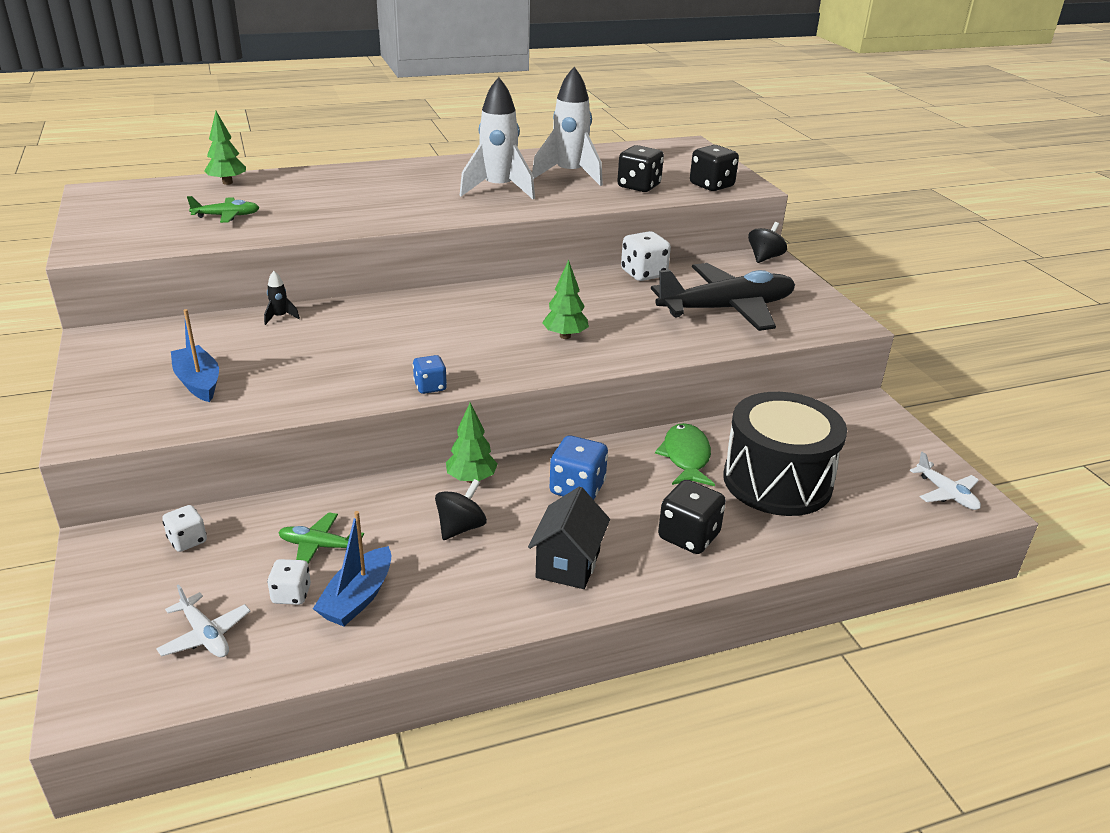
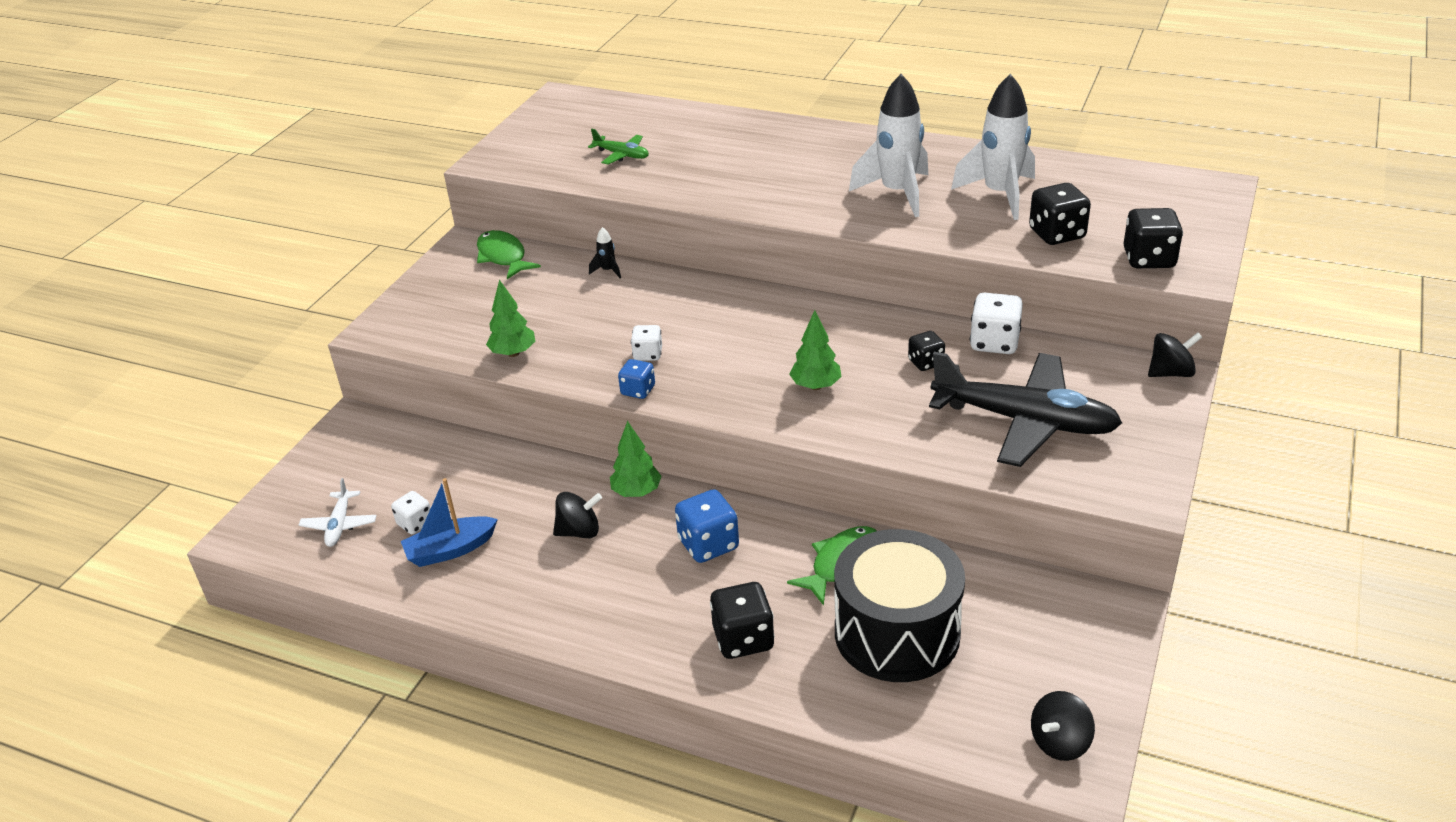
camera: 45 degrees right, 5 degrees up
(156, 336) = (503, 257): none -> green fish
(187, 540) = (400, 445): white dice -> white dice (648, 354)
(198, 382) = (485, 313): blue boat -> none
(227, 182) = (667, 114): green tree -> green tree (513, 353)
(319, 546) = (471, 494): green plane -> none
(568, 564) = (618, 607): black house -> none
(618, 298) = (925, 362): none -> black dice
(946, 493) = (1060, 742): white plane -> black spinning top

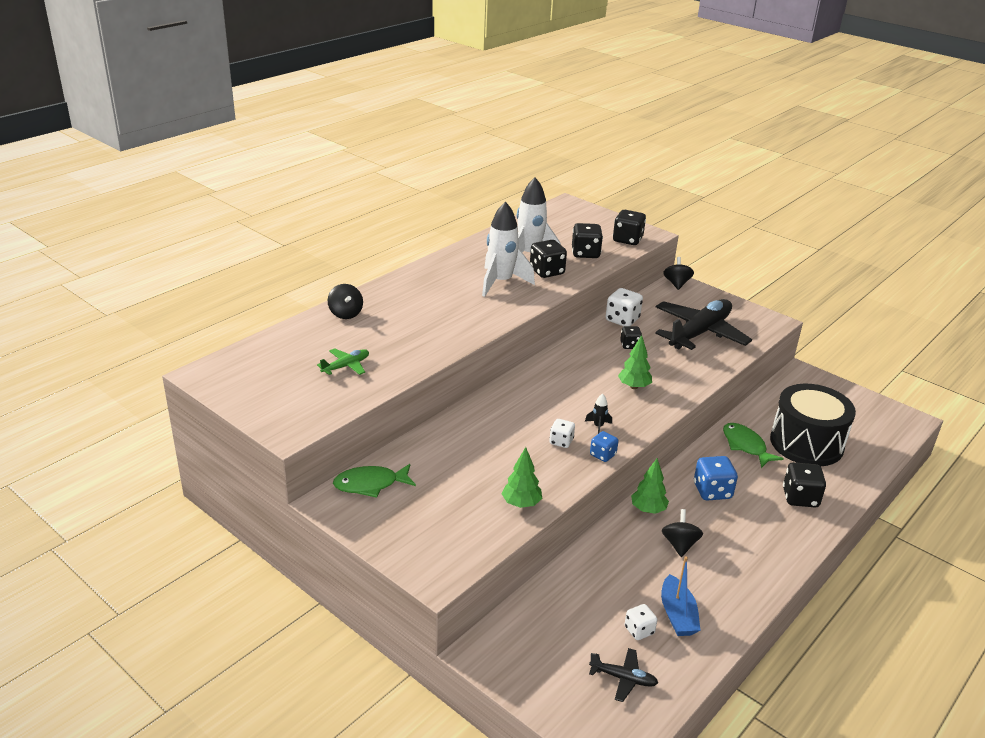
camera: 75 degrees left, 5 degrees down
(339, 525) = (623, 678): white plane -> black plane
(608, 271) = (436, 436): black rocket -> black rocket (598, 426)
(964, 217) = (547, 272): none -> black dice
(1060, 742) = (890, 418): black spinning top -> black spinning top (345, 314)

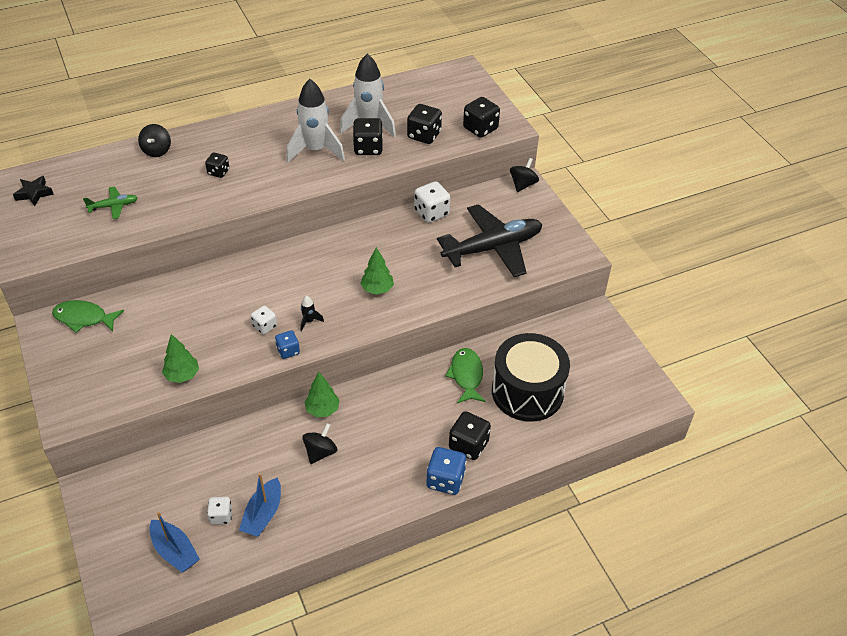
camera: 25 degrees right, 15 degrees up
(247, 375) = (34, 193): none -> black star
(623, 678) = (175, 551): black plane -> blue boat
(630, 345) = (413, 243): black dice -> black dice (218, 172)
(712, 491) = (394, 411): blue dice -> blue dice (445, 480)

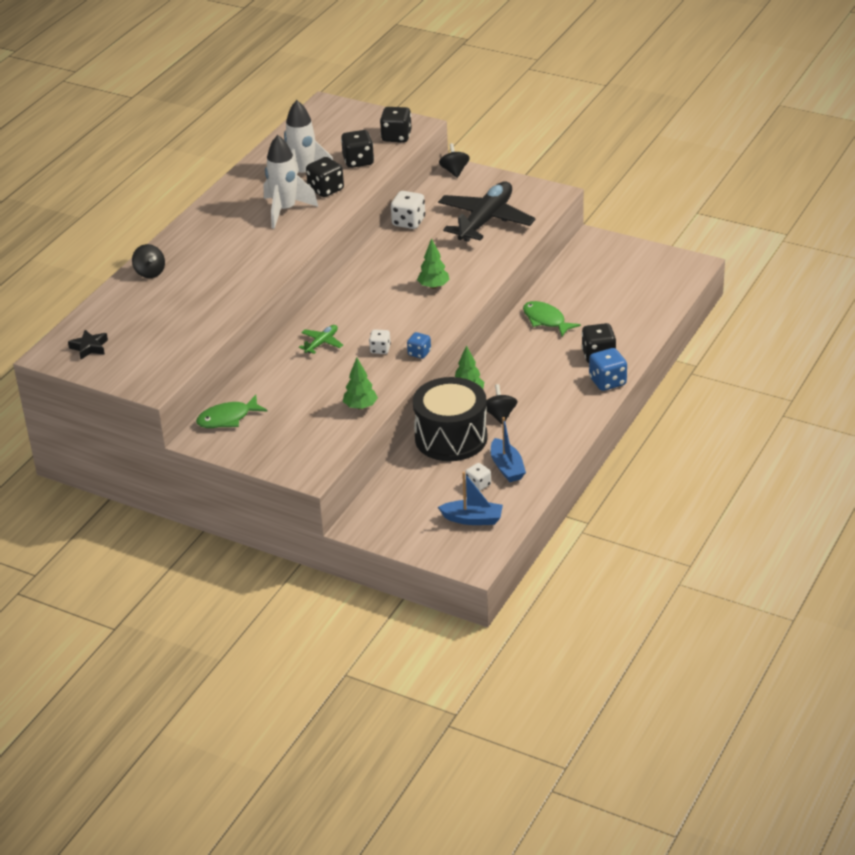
camera: 35 degrees left, 10 degrees down
(113, 206) = (174, 322): green plane -> green plane (322, 343)
(218, 172) = (226, 261): black dice -> none
(309, 321) = (409, 329): black rocket -> none
(527, 392) = (600, 306): black drum -> black drum (451, 438)

